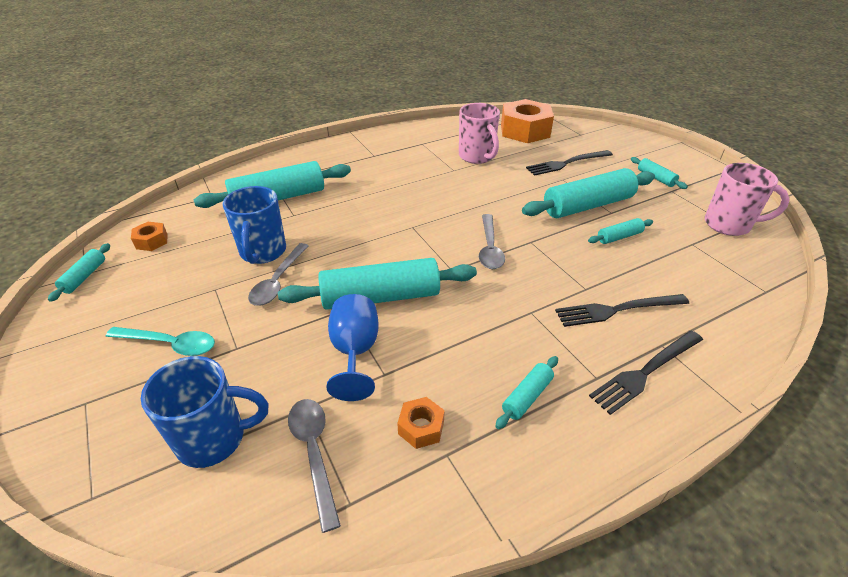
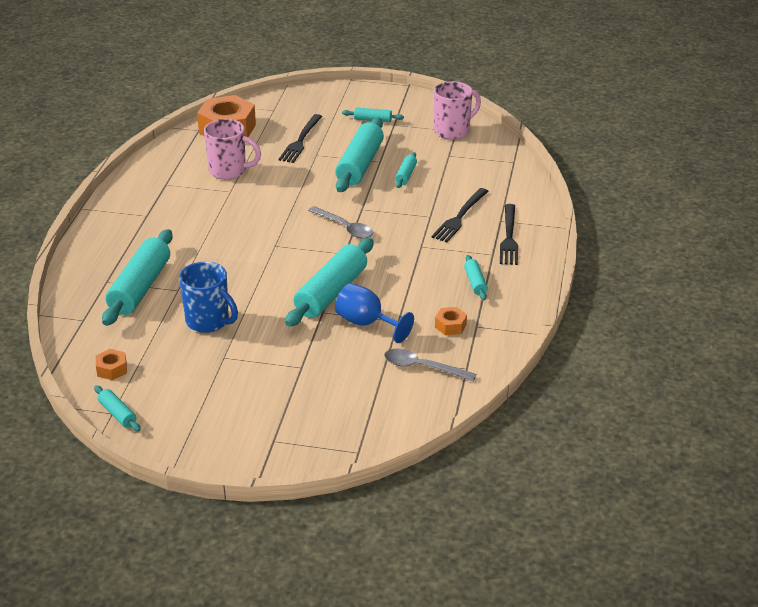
camera: 50 degrees left, 5 degrees down
(170, 344) = (260, 393): turquoise spoon -> none
(214, 439) = (369, 398): blue mug -> none
(278, 281) = (254, 327): grey spoon -> none

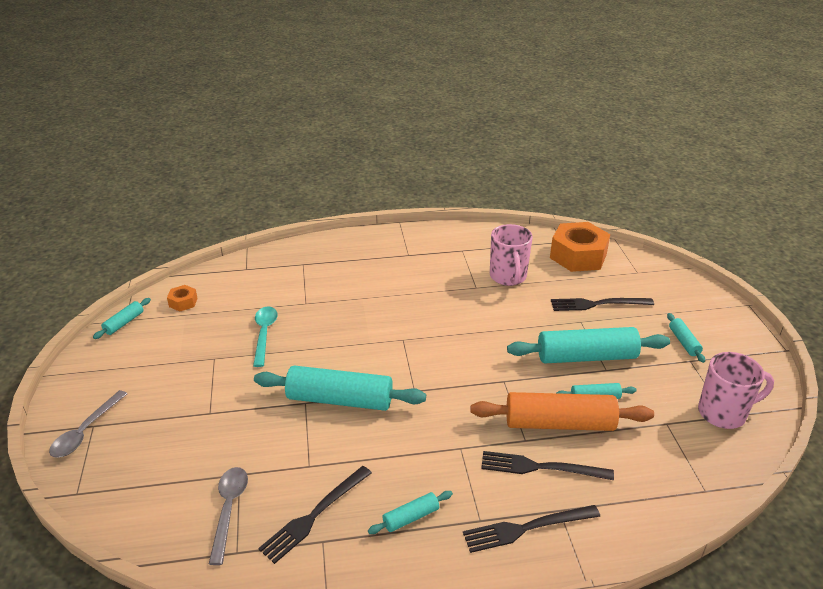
camera: 70 degrees right, 0 degrees up
(140, 287) = (300, 282): turquoise rolling pin -> none
(209, 322) = (264, 334): blue mug -> turquoise spoon
(345, 228) = (461, 378): grey spoon -> grey spoon (85, 431)
(366, 323) = (296, 441): blue goblet -> none
(423, 197) = (559, 423): none -> orange rolling pin
(450, 326) = (314, 515): orange nut -> black fork
(453, 131) = (723, 413): pink mug -> pink mug turned 45 degrees counterclockwise

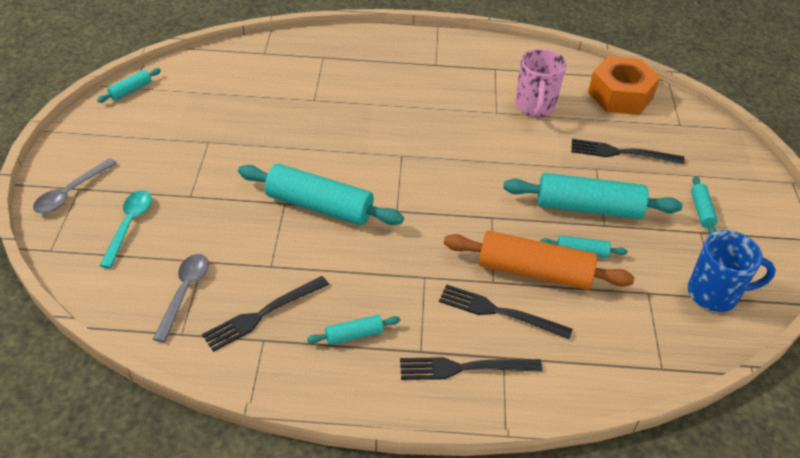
camera: 10 degrees right, 10 degrees up
(183, 302) = (192, 78): orange nut -> none
(264, 334) = (264, 125): turquoise spoon -> turquoise spoon (129, 225)
(723, 413) = (714, 294): pink mug -> blue mug

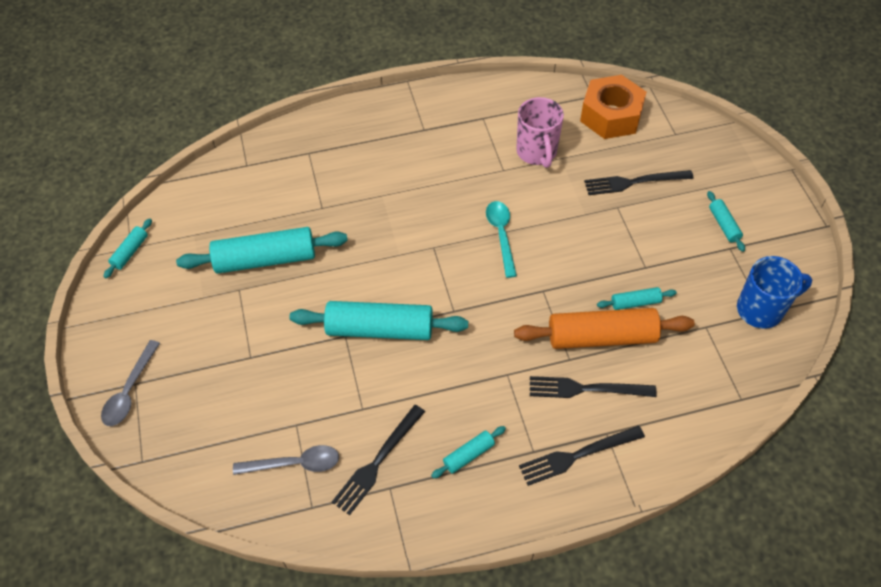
camera: 15 degrees left, 10 degrees up
(129, 225) = (206, 408): turquoise spoon -> turquoise spoon (501, 235)
(184, 293) = (295, 464): grey spoon -> grey spoon turned 90 degrees clockwise
(588, 208) = (625, 253): turquoise rolling pin -> turquoise rolling pin (265, 259)

